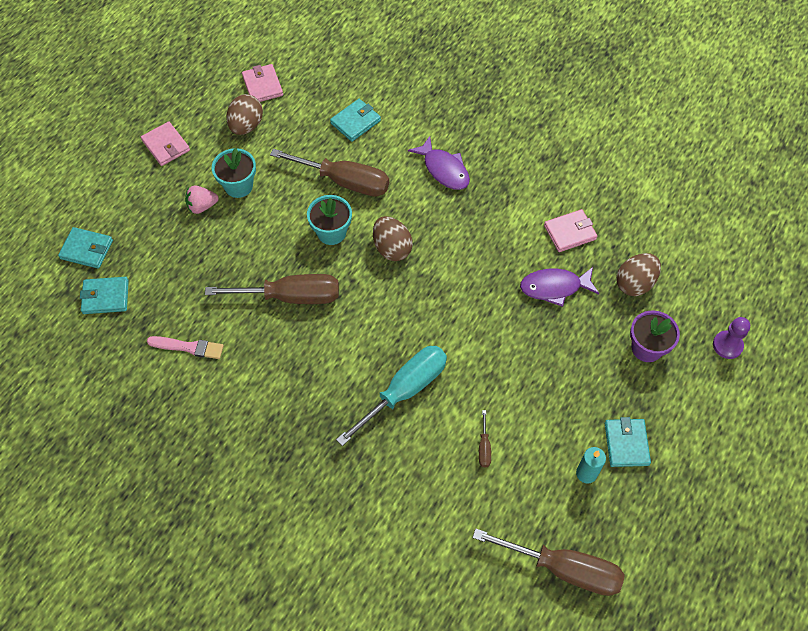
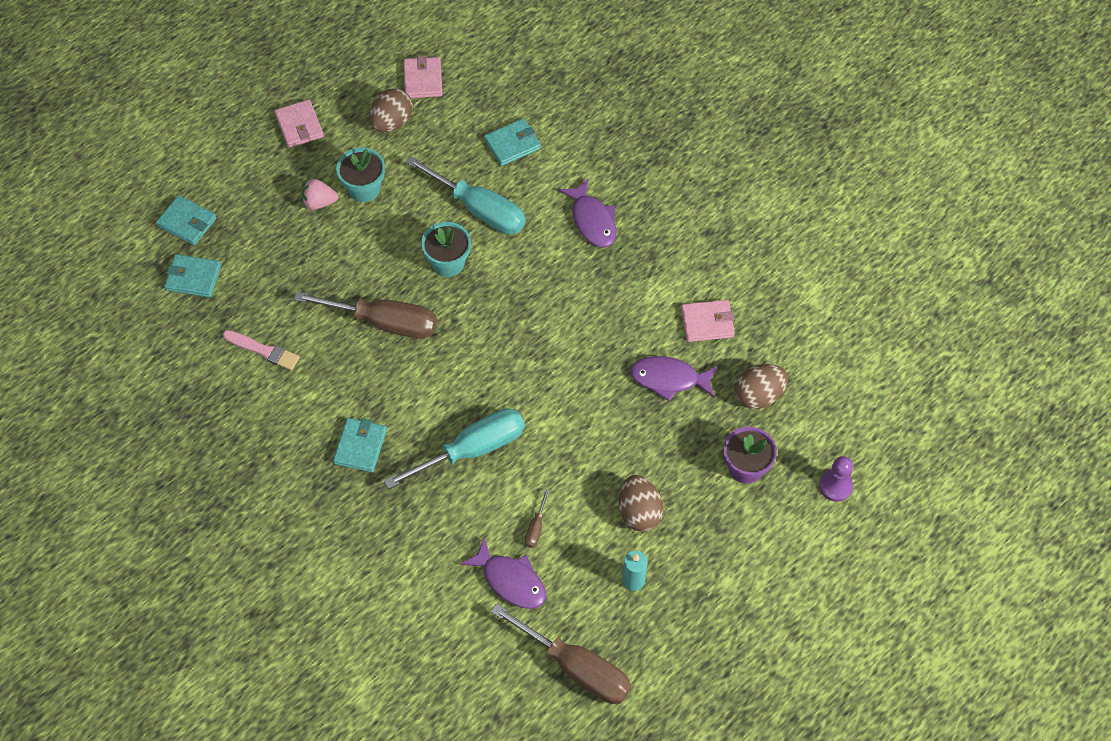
camera: 15 degrees right, 0 degrees up
(344, 181) = (479, 209): brown screwdriver -> turquoise screwdriver
(392, 248) = (507, 295): brown egg -> brown egg (639, 512)
(477, 502) = (510, 580): none -> purple fish
(626, 444) = (686, 561): turquoise wallet -> turquoise wallet (360, 446)

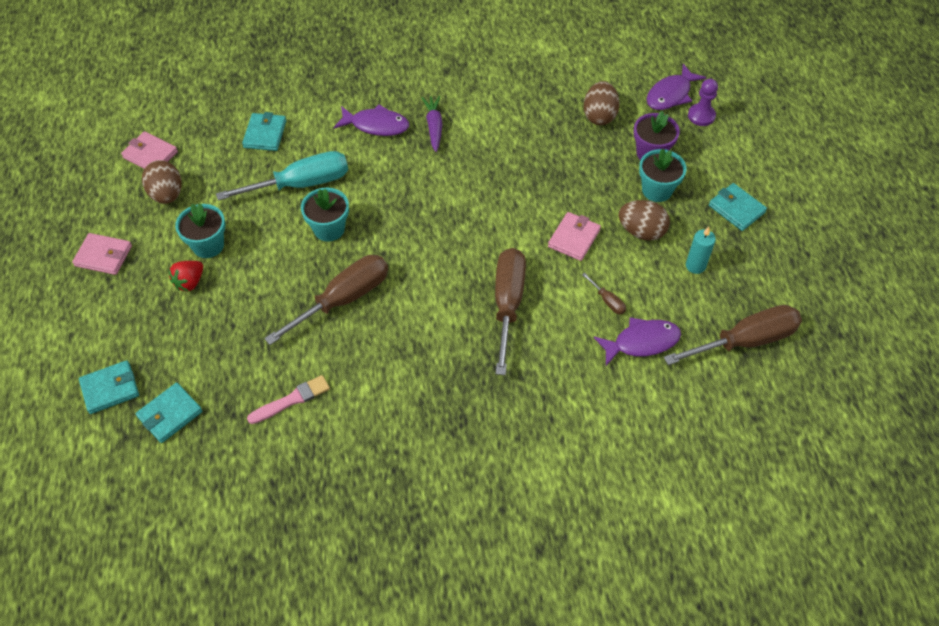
camera: 55 degrees left, 5 degrees down
(319, 202) = (190, 282): pink strawberry -> red strawberry
(360, 446) = (443, 379): turquoise wallet -> turquoise wallet (736, 209)
(472, 449) = (508, 304): turquoise screwdriver -> brown screwdriver
(628, 267) = (434, 127): none -> purple carrot
(669, 379) = (545, 155): purple fish -> purple fish (670, 94)
(701, 498) = (657, 190): none -> turquoise flower pot
(707, 322) = (518, 110): pink wallet -> pink wallet (574, 238)

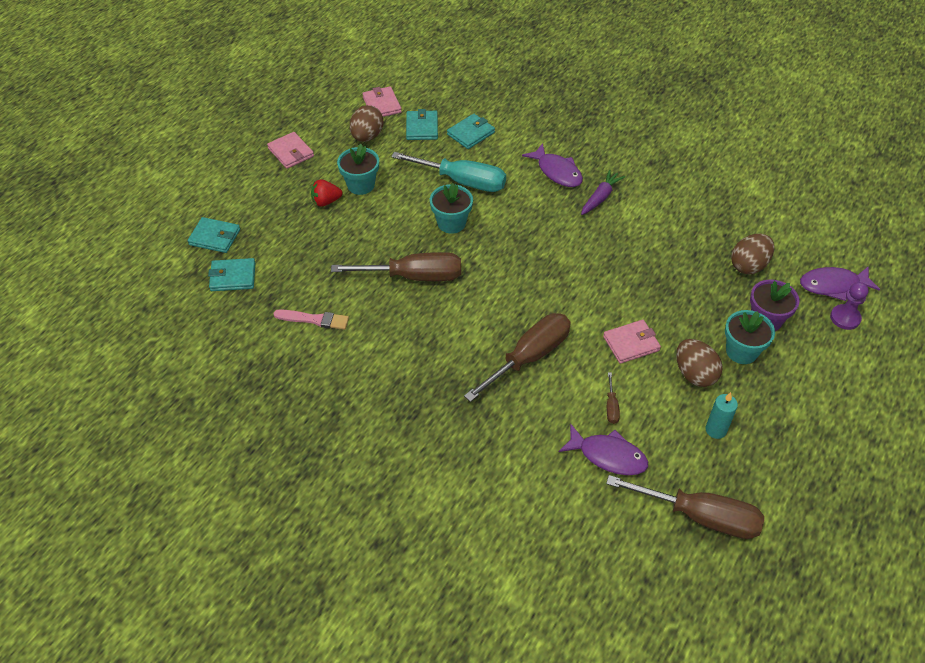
camera: 40 degrees right, 5 degrees down
(736, 209) = (801, 410): turquoise wallet -> turquoise wallet (422, 127)

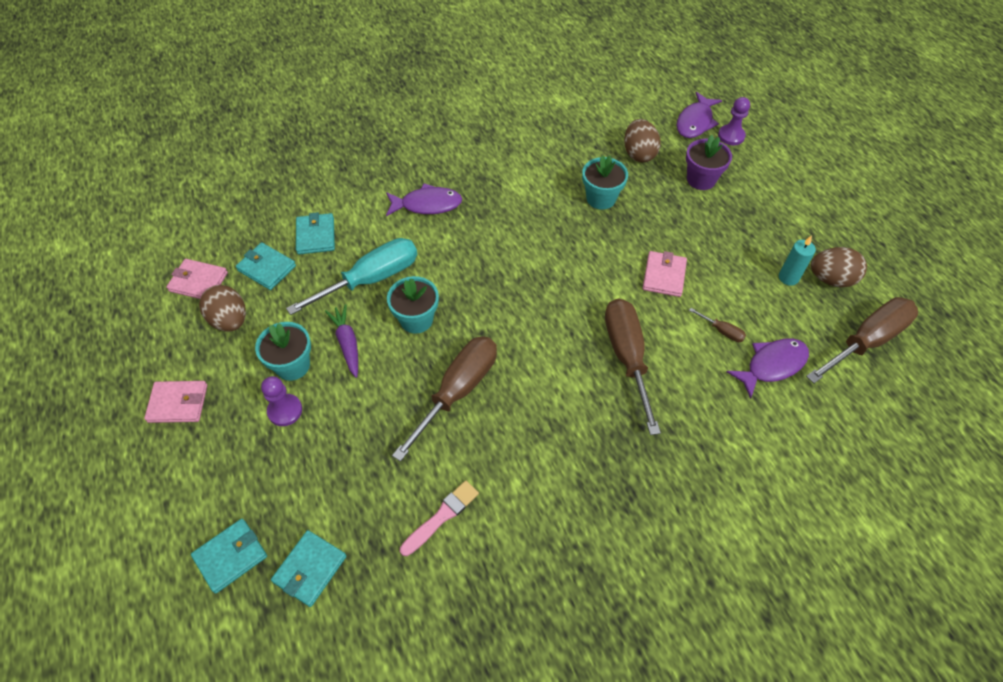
camera: 55 degrees left, 5 degrees up
(326, 201) = (285, 411): red strawberry -> purple pawn
(600, 197) = (485, 195): purple carrot -> purple carrot (347, 343)
(694, 374) = (724, 255): brown egg -> brown egg (831, 279)
(741, 351) = (721, 213): turquoise flower pot -> turquoise flower pot (601, 198)

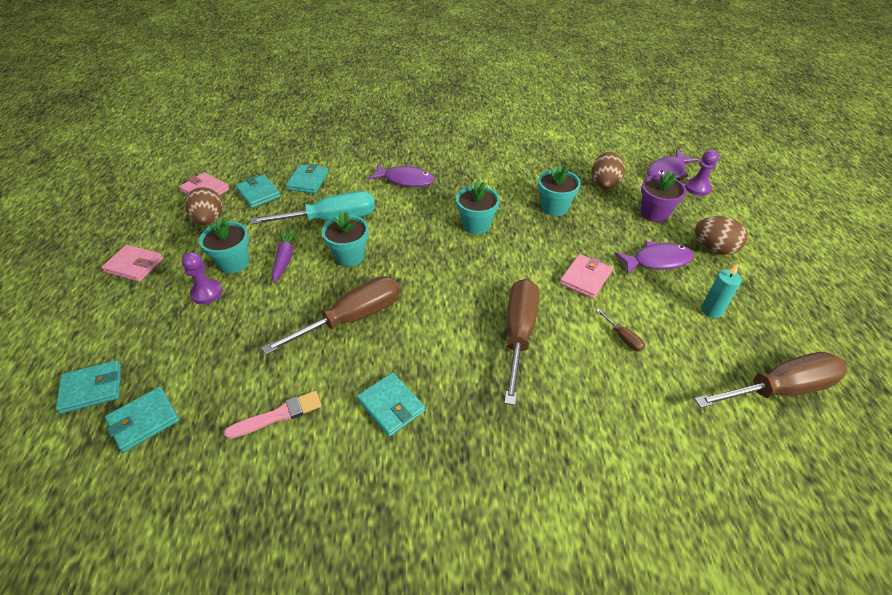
camera: 20 degrees right, 10 degrees down
(531, 243) = (476, 225): none -> turquoise flower pot
(544, 470) = (391, 406): none -> turquoise wallet
(772, 365) = (663, 382): purple fish -> purple fish (657, 261)
(831, 279) = (758, 323): brown egg -> brown egg (714, 248)

